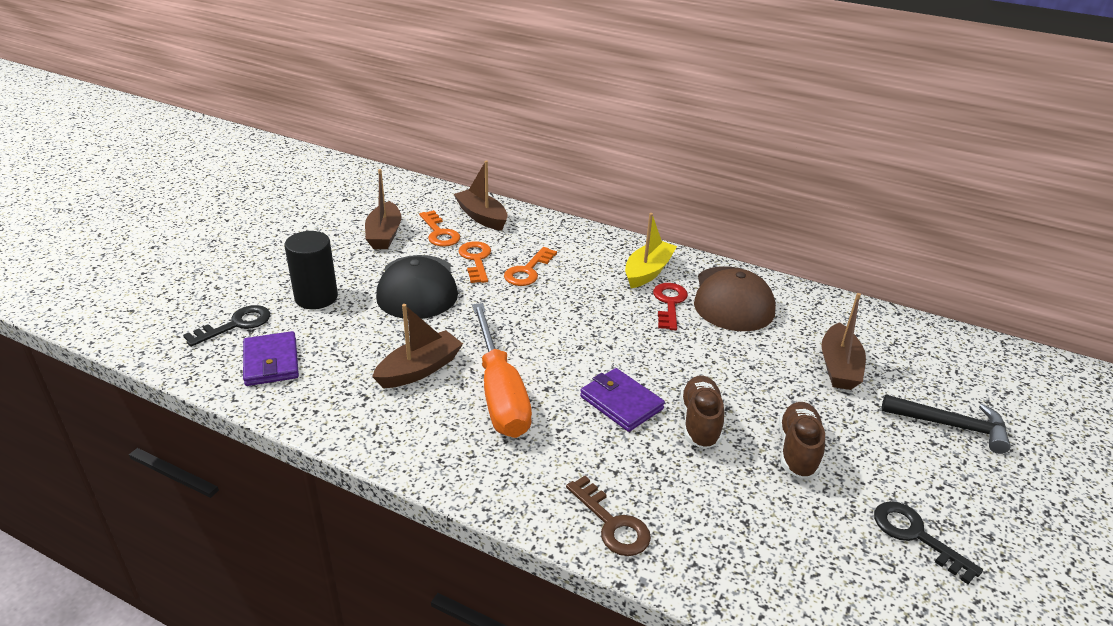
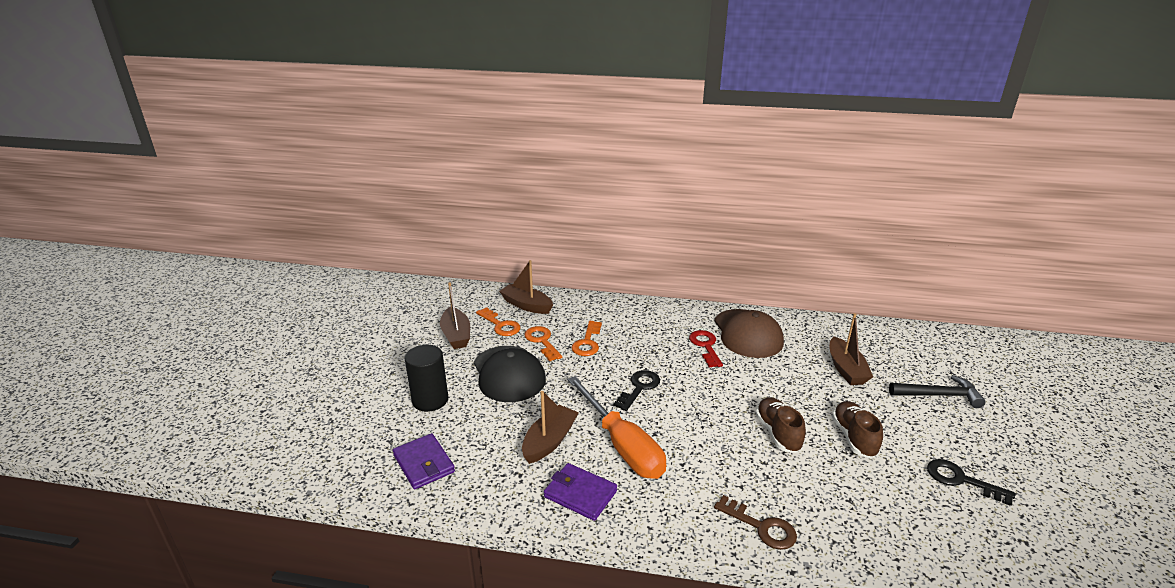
camera: 15 degrees left, 5 degrees down
(236, 324) = (374, 438): black key -> black key (639, 388)
(621, 403) = (715, 432): purple wallet -> purple wallet (580, 494)
(648, 272) = (676, 325): yellow boat -> none

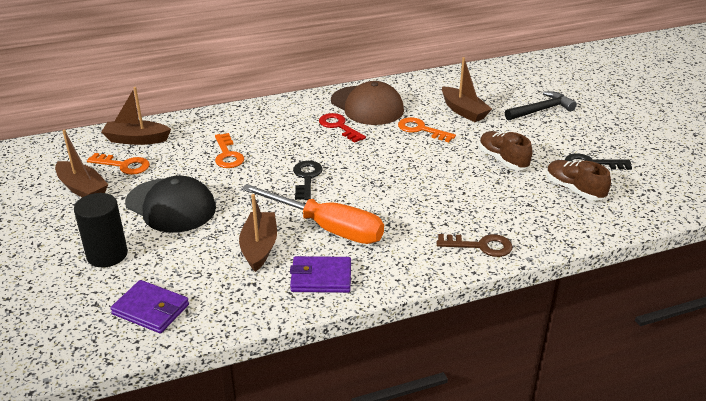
camera: 30 degrees left, 5 degrees up
(542, 341) = (181, 167): orange key -> orange key (421, 130)
(778, 433) = (446, 175): brown shoe -> brown shoe (574, 189)

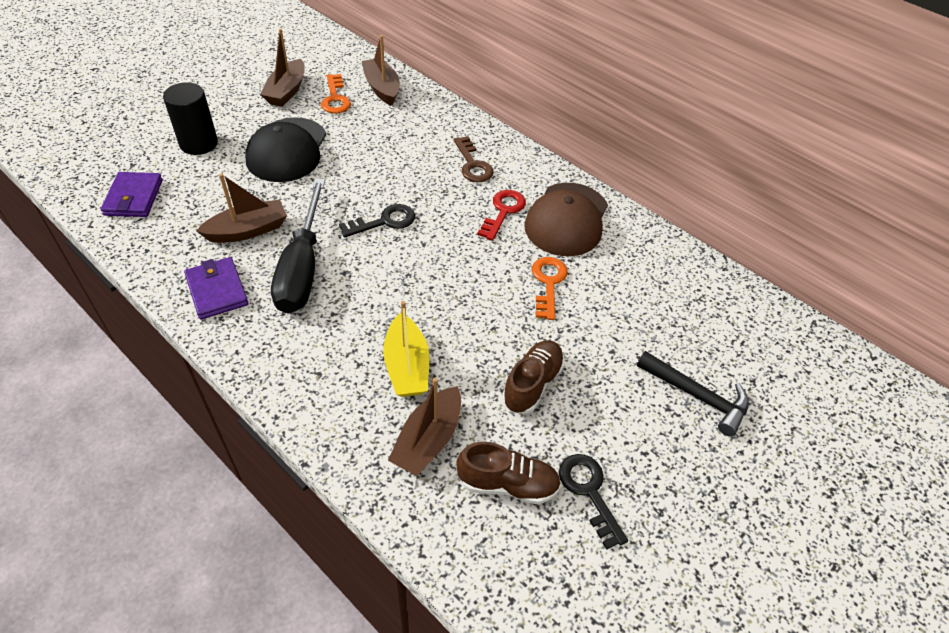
camera: 60 degrees right, 15 degrees up
(227, 155) = (392, 152): orange key -> none
(327, 228) = (302, 267): orange screwdriver -> black screwdriver
(460, 203) = (407, 366): none -> yellow boat
(464, 111) = (625, 311): brown boat -> brown boat (428, 440)
(480, 246) = (328, 410): brown key -> brown key (473, 164)
(574, 189) = (508, 484): brown shoe -> brown shoe turned 75 degrees clockwise

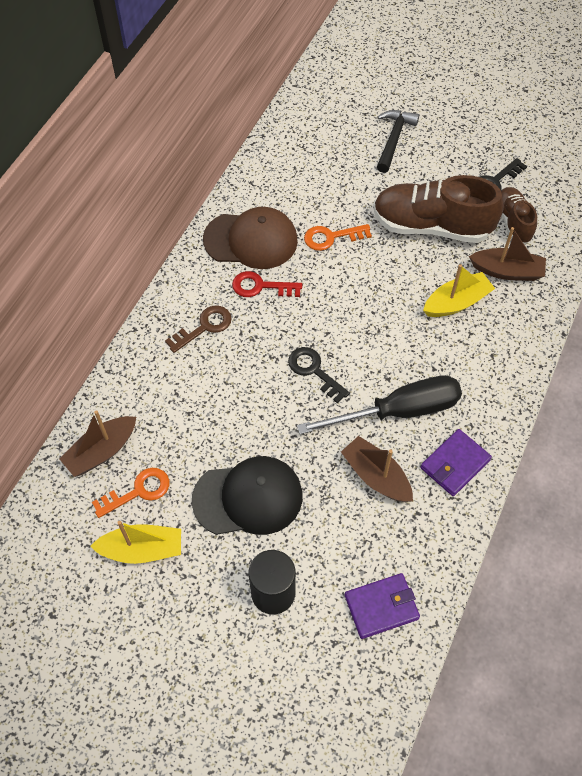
camera: 105 degrees left, 10 degrees up
(286, 91) = (142, 549): brown boat -> yellow boat
(532, 384) = (431, 226): brown shoe -> brown shoe, size x1.80

